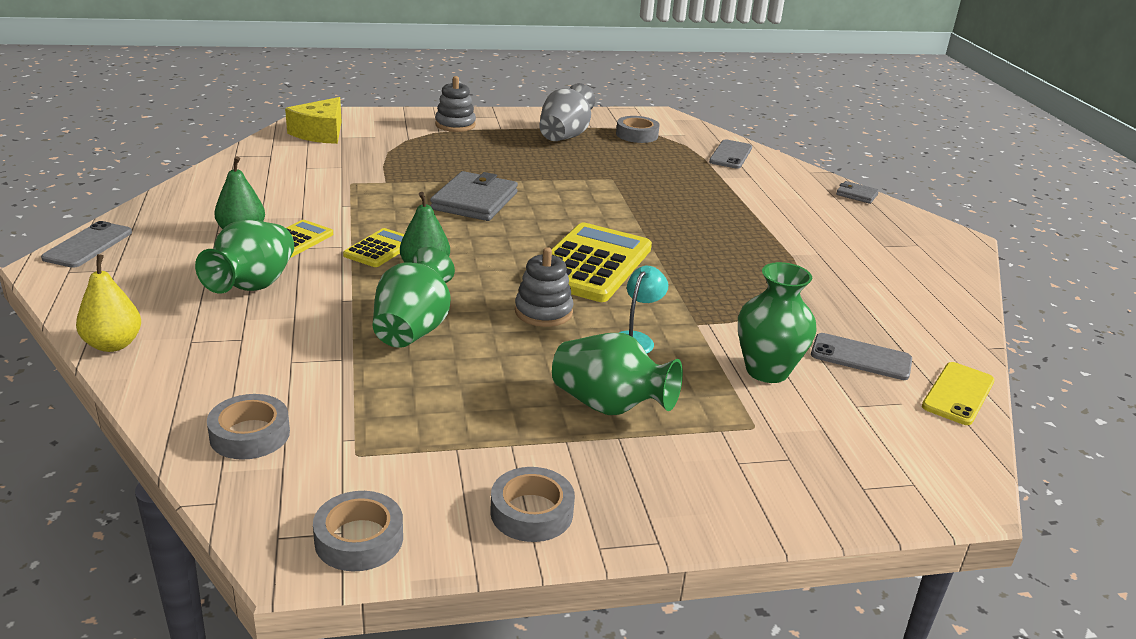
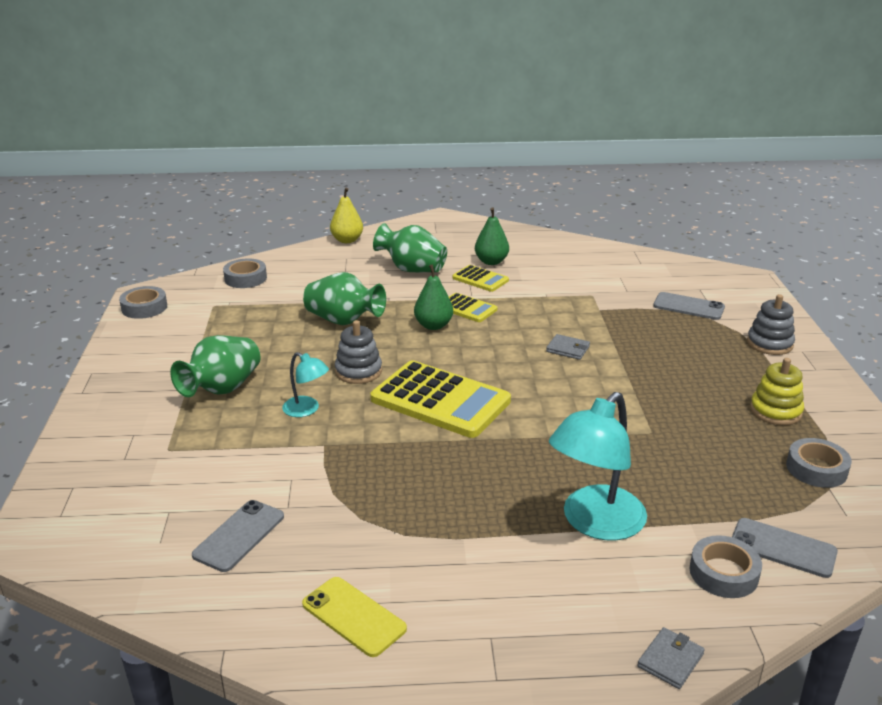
camera: 100 degrees right, 0 degrees up
(88, 245) = (469, 222): grey phone -> grey phone (688, 306)
(320, 133) = (703, 279): yellow cheese -> none
(474, 201) = (567, 349): grey wallet -> grey wallet, size x0.50
(531, 512) = (133, 354): grey tape -> grey tape (723, 573)
(564, 136) = (775, 411): grey vase -> yellow stacking toy
(741, 206) = (594, 523): none -> turquoise lamp
(767, 371) = (238, 471): green vase -> none
(958, 394) = (155, 588): yellow phone -> yellow phone (353, 616)

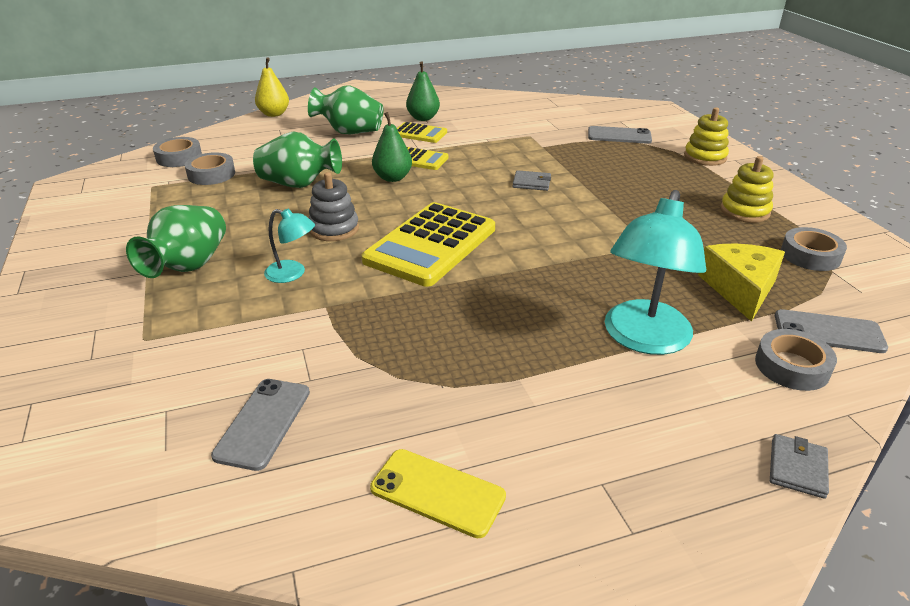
camera: 15 degrees left, 5 degrees up
(144, 307) = (72, 197): grey tape -> grey tape (211, 174)
(440, 400) = (431, 245): yellow calculator -> yellow calculator turned 105 degrees clockwise
(719, 491) = (740, 289): none -> yellow cheese
(769, 344) = (705, 157): grey stacking toy -> yellow stacking toy

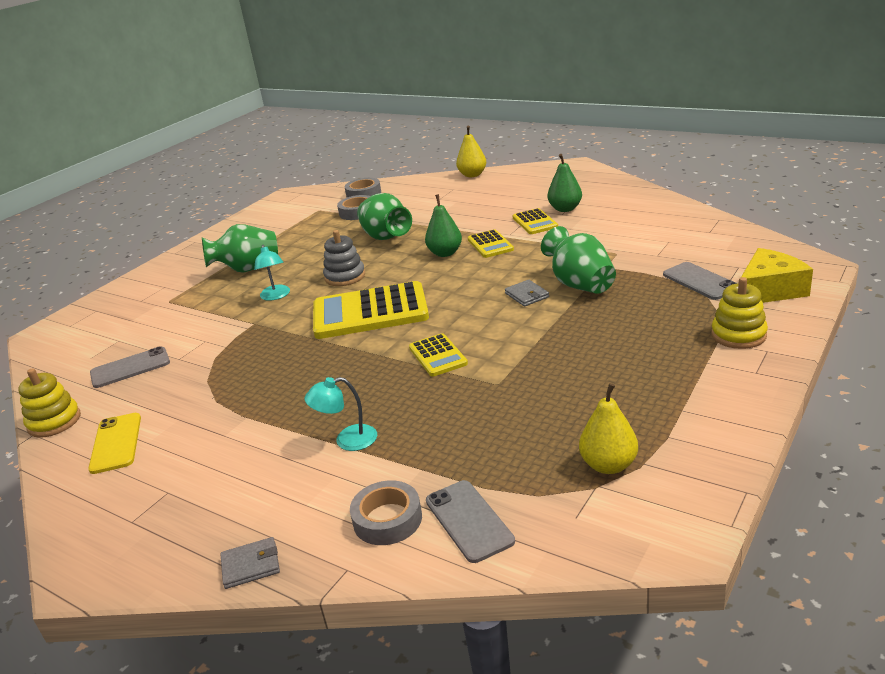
camera: 55 degrees right, 5 degrees down
(350, 132) = (490, 205): green vase -> green vase (580, 285)
(565, 249) = (438, 356): none -> yellow calculator
(643, 339) = (347, 440): turquoise lamp -> turquoise lamp, size x0.52
(740, 289) = (484, 452): yellow cheese -> yellow cheese (769, 290)
(744, 211) = (647, 400): yellow stacking toy -> yellow stacking toy (54, 422)
(810, 255) = (608, 465): grey tape -> yellow pear

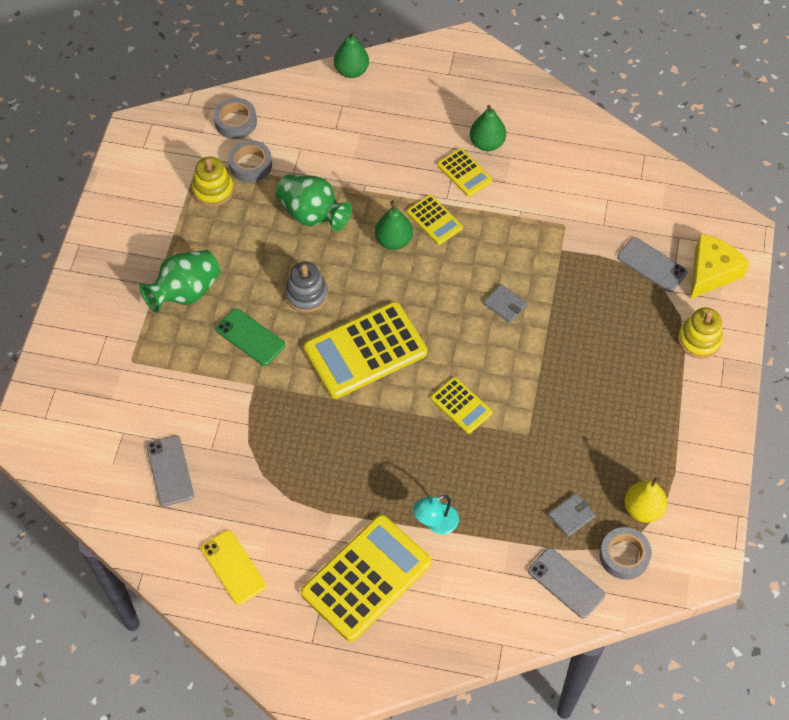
camera: 25 degrees left, 30 degrees up
(54, 422) = (150, 554): yellow stacking toy -> yellow stacking toy (213, 190)
(130, 368) = (170, 471): grey phone -> grey phone turned 60 degrees counterclockwise
(237, 474) = (366, 578): none -> yellow calculator
(251, 565) = (432, 658): grey wallet -> grey wallet (571, 516)
(276, 296) = (250, 337): turquoise lamp -> green phone
(387, 519) = (508, 595): grey tape -> grey tape (624, 555)
(472, 175) = (351, 71): yellow pear -> green pear
(580, 285) = (548, 282): green vase -> none

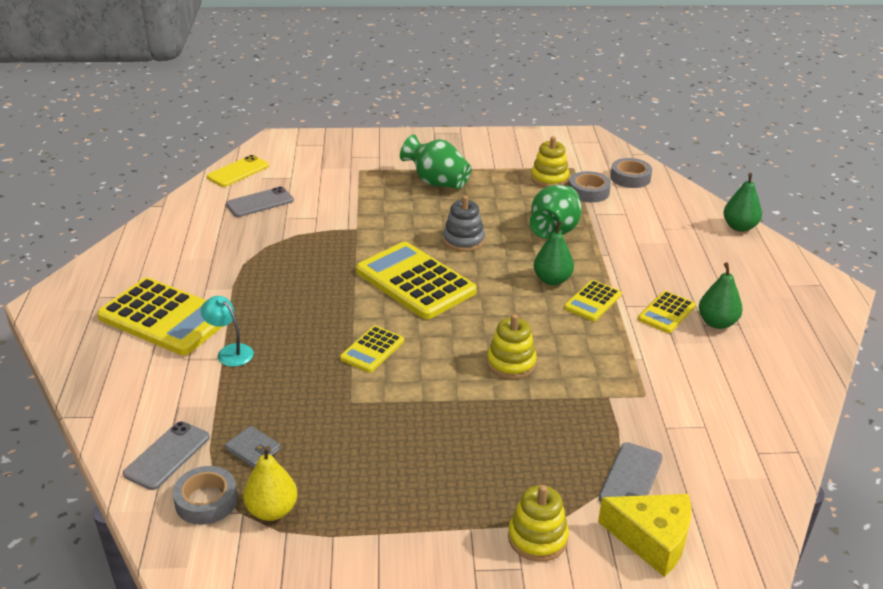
camera: 75 degrees right, 25 degrees down
(233, 567) = (171, 246): yellow phone -> yellow phone (238, 171)
(250, 337) = (405, 219): green phone -> none
(505, 305) = (511, 363): grey wallet -> yellow stacking toy

